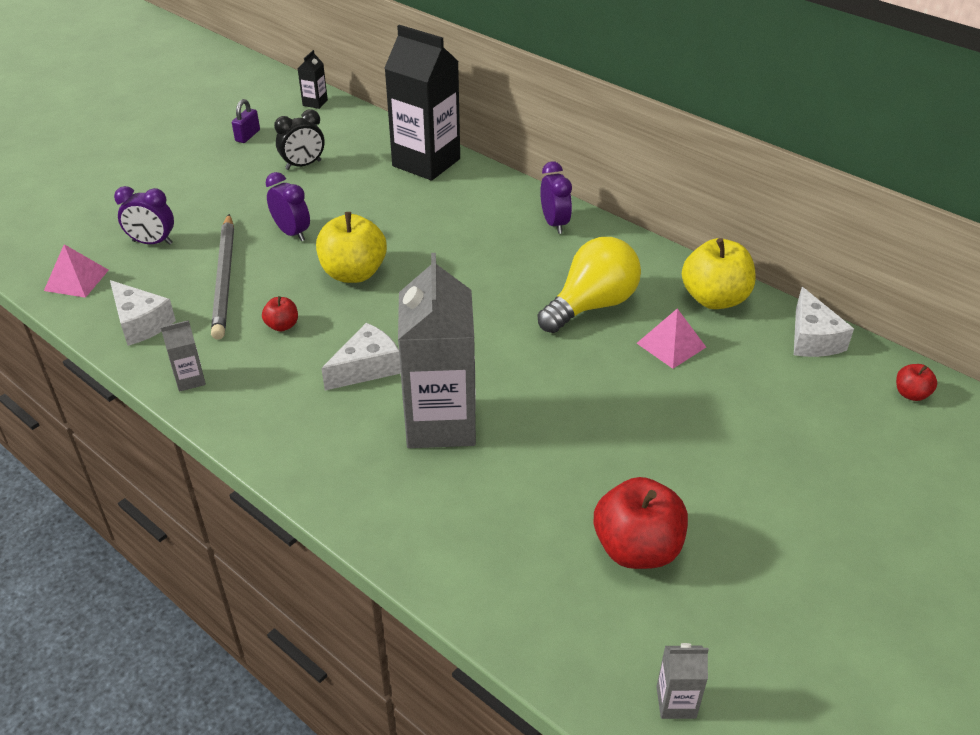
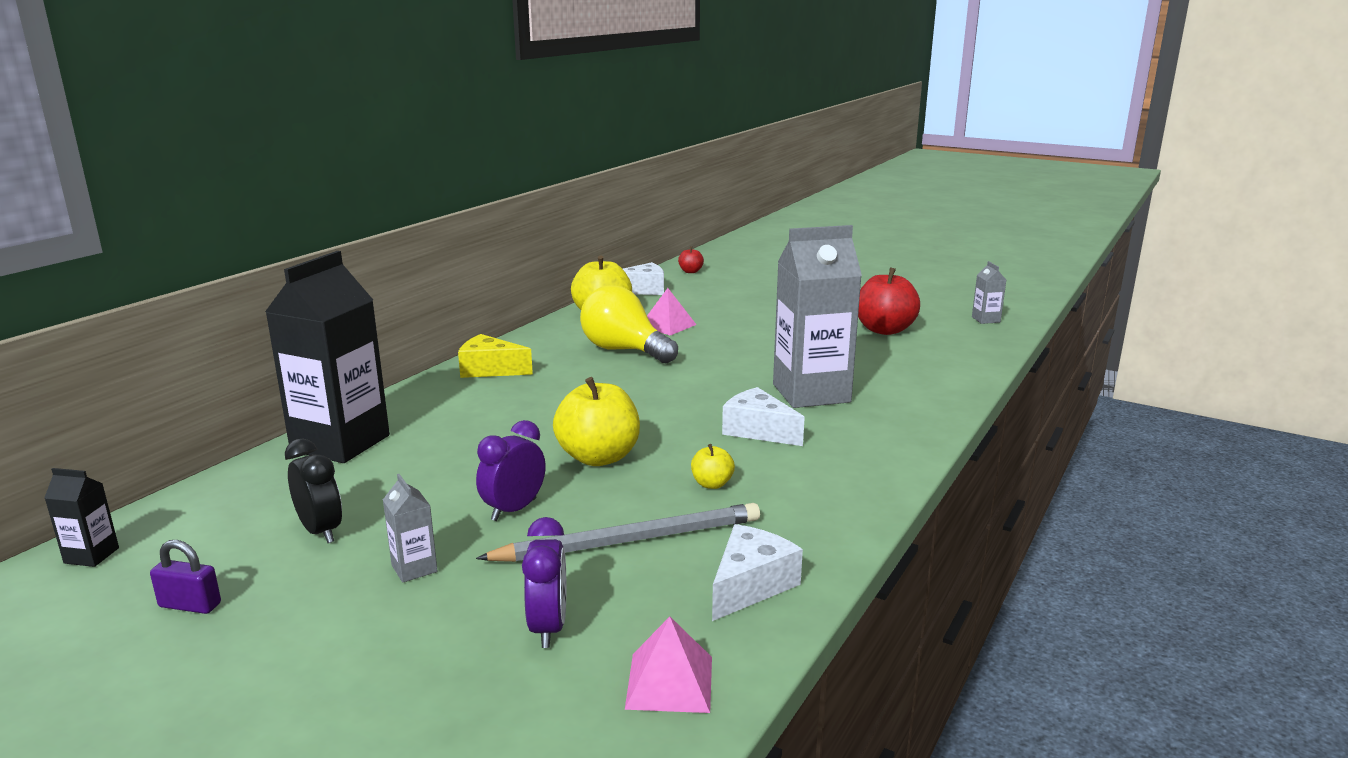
camera: 100 degrees left, 20 degrees down
(190, 380) = (834, 523): grey carton -> grey carton (414, 568)
(282, 326) = (712, 484): red apple -> yellow apple
(554, 223) = (490, 370): purple clock -> yellow cheese

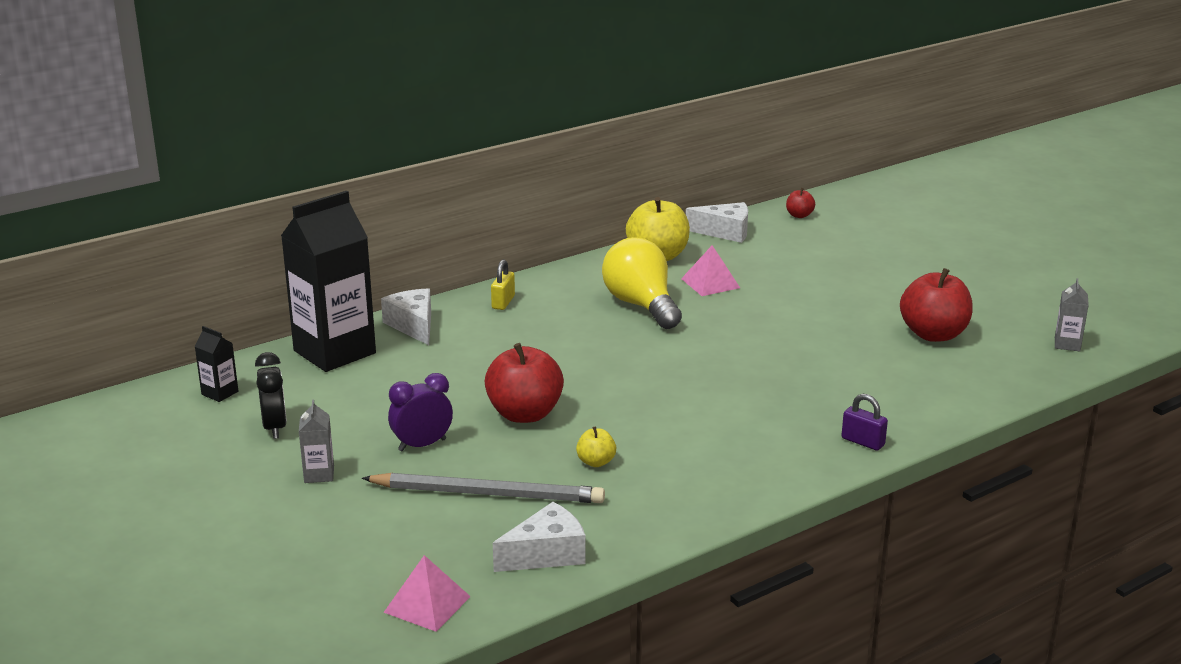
camera: 25 degrees right, 5 degrees up
(91, 555) = (121, 408): black carton -> black carton (220, 393)
(190, 605) = (163, 462): purple padlock -> purple padlock (863, 442)
(490, 370) = (503, 302): yellow cheese -> yellow padlock
(548, 627) = (377, 543): purple clock -> none
(598, 457) = (524, 414): yellow apple -> red apple
(758, 431) = (685, 421): white cheese -> white cheese (413, 325)
(811, 393) = (775, 393): grey carton -> none

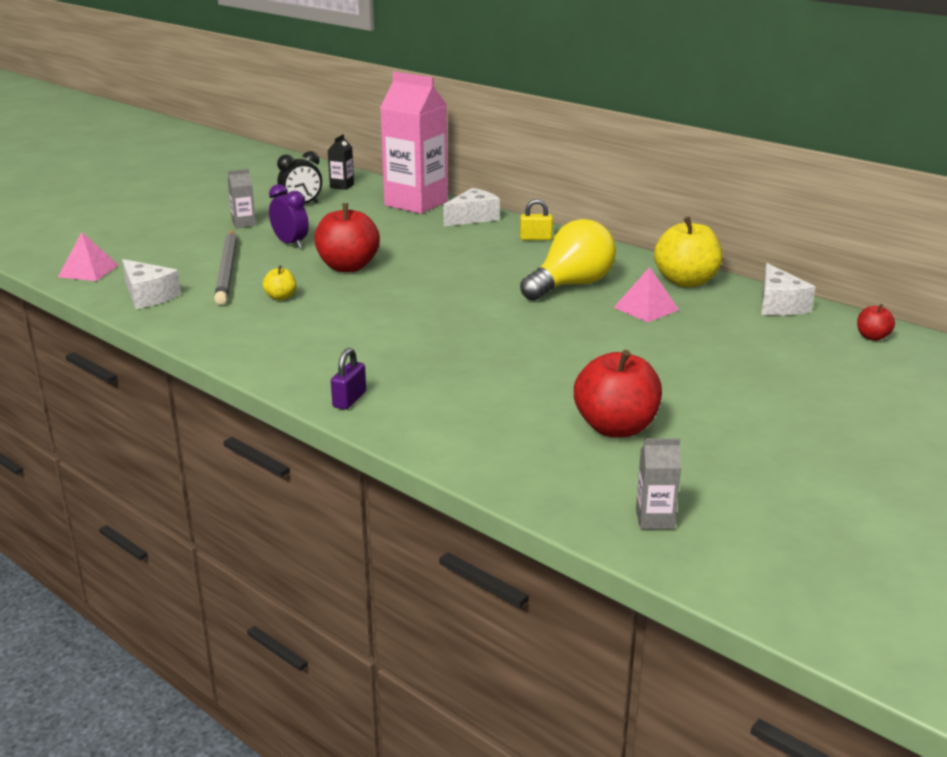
camera: 75 degrees right, 0 degrees up
(334, 352) = (416, 203): black carton -> pink carton

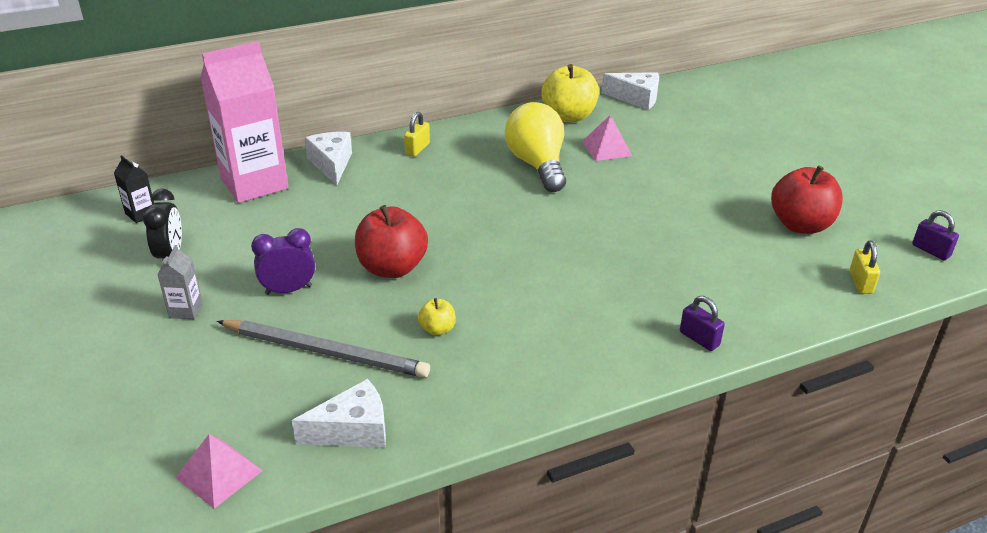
camera: 65 degrees left, 10 degrees up
(530, 476) = (860, 282): none -> yellow padlock
(654, 519) = (931, 250): grey carton -> purple padlock
(872, 337) = (708, 87): red apple -> none

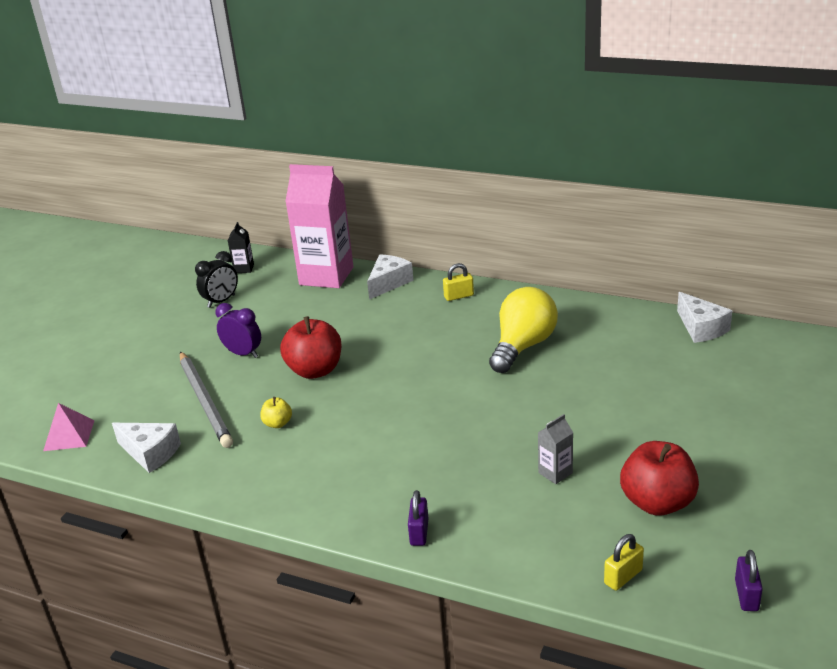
camera: 50 degrees right, 5 degrees down
(186, 310) = (181, 338): grey carton -> grey carton (555, 473)
(569, 116) = (613, 319): yellow apple -> none
(606, 148) = (600, 358): pink pyramid -> none

